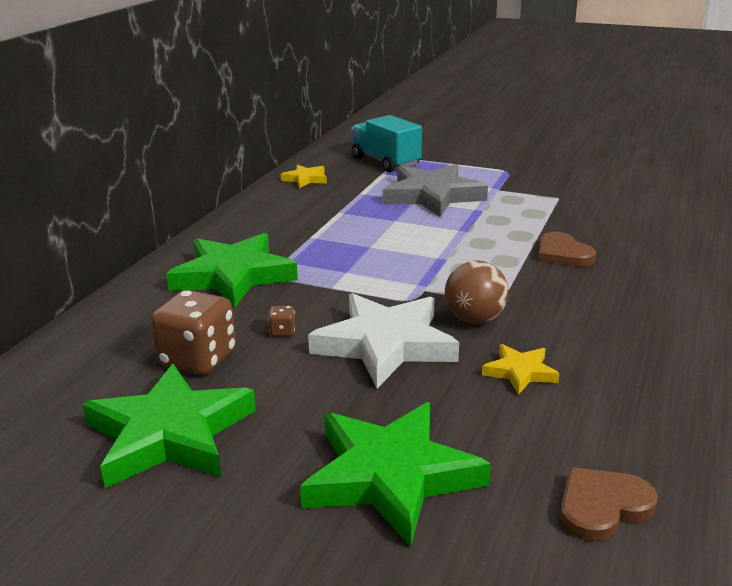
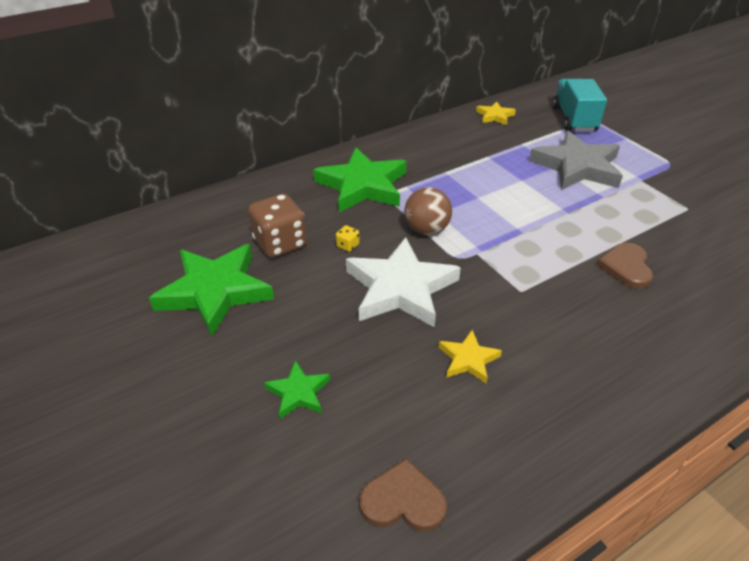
camera: 35 degrees right, 15 degrees up
(282, 332) = (348, 246): brown dice -> yellow dice
(390, 476) = (298, 392): green star -> green star, size x0.48
(474, 319) = (485, 297): brown ball -> brown ball (426, 230)

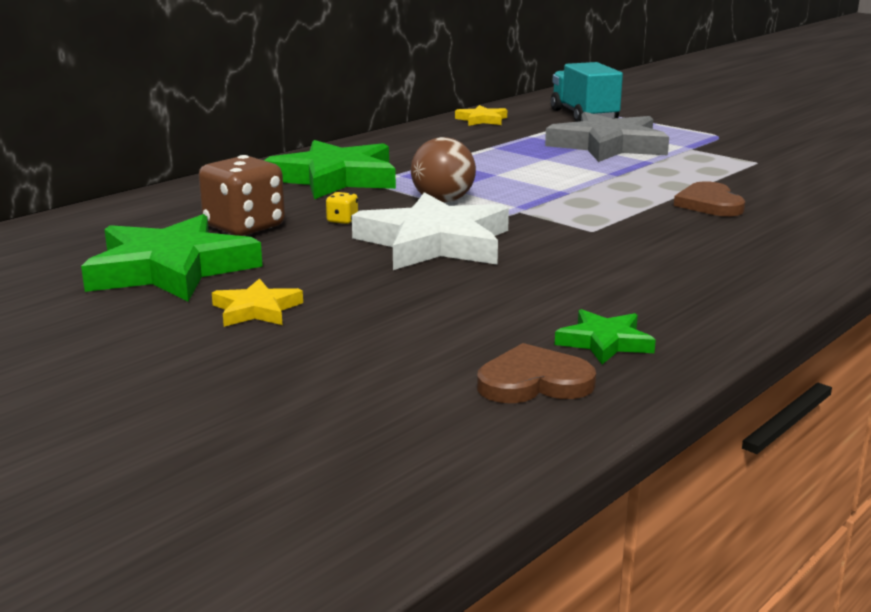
camera: 15 degrees left, 20 degrees down
(298, 392) = (342, 327): green star -> green star (604, 342)
(468, 359) = (555, 281): yellow star -> yellow star (256, 310)

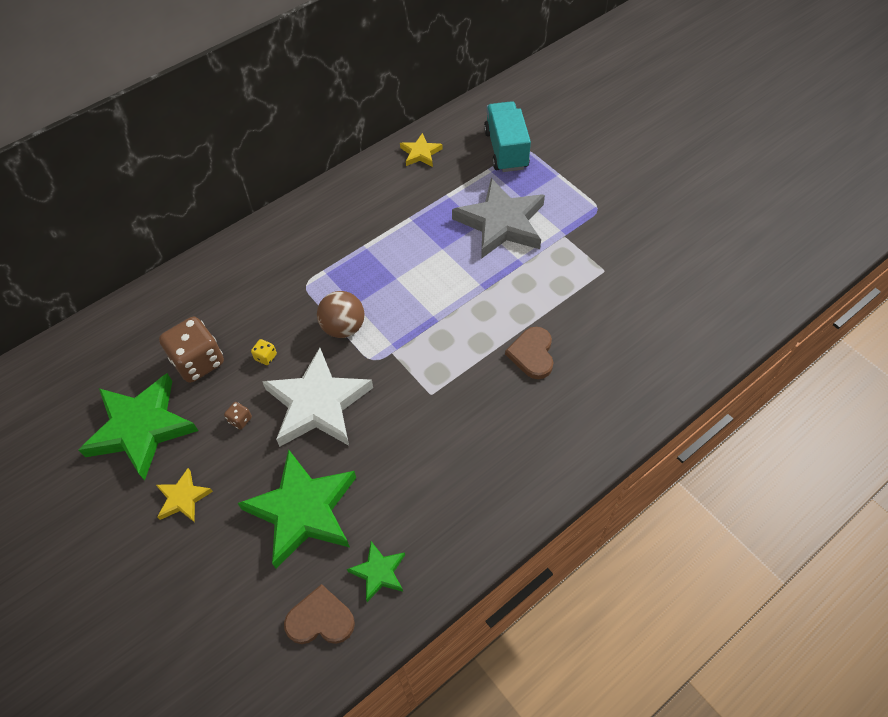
camera: 10 degrees right, 35 degrees up
(324, 257) = (240, 420): none -> brown dice
(335, 178) = (278, 274): green star -> green star (303, 511)

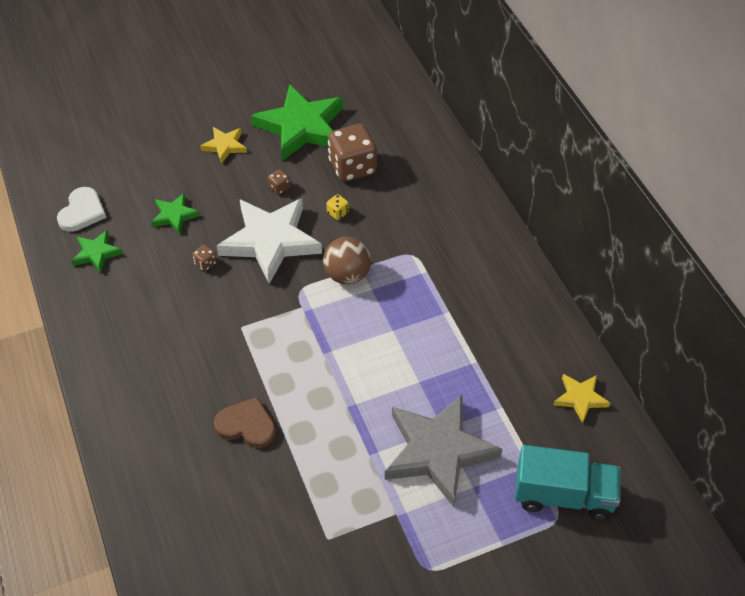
camera: 105 degrees right, 5 degrees down
(303, 511) = (174, 215): green star -> green star, size x0.48
(320, 619) = (82, 212): brown heart -> white heart
(362, 453) = (205, 263): none -> brown dice

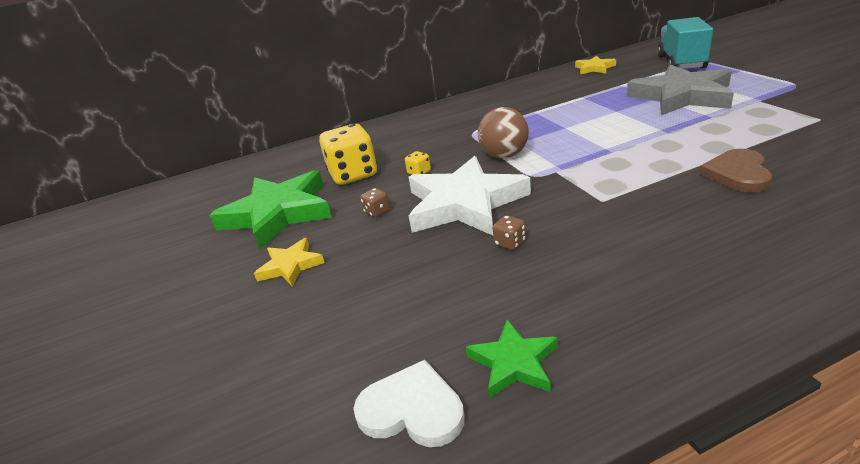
camera: 85 degrees left, 20 degrees down
(174, 215) = (422, 287): green star -> none
(352, 167) = (353, 174): brown dice -> yellow dice

